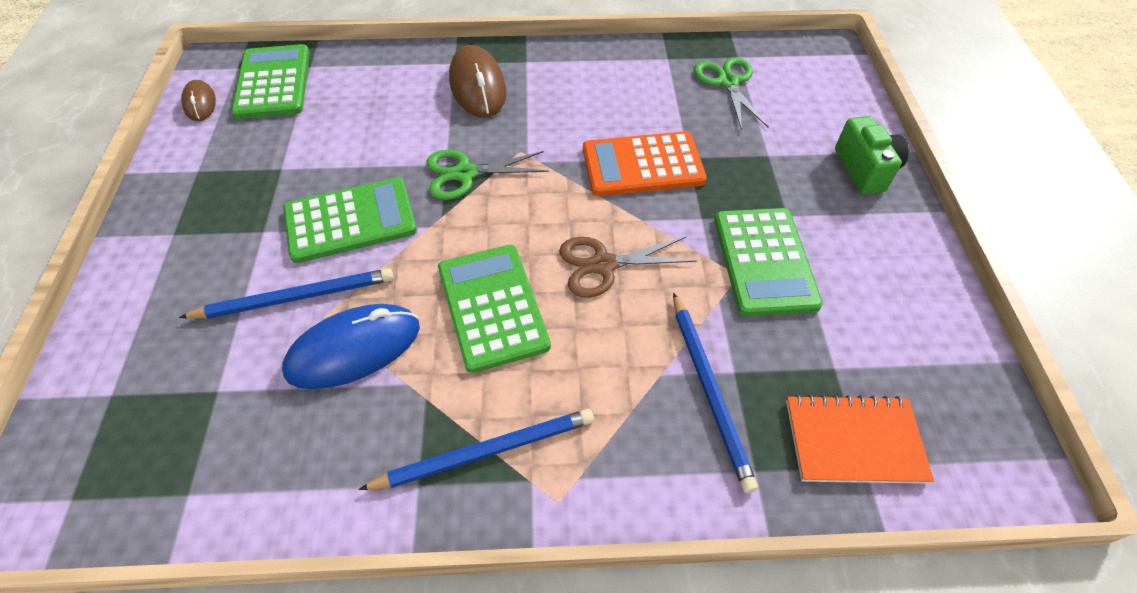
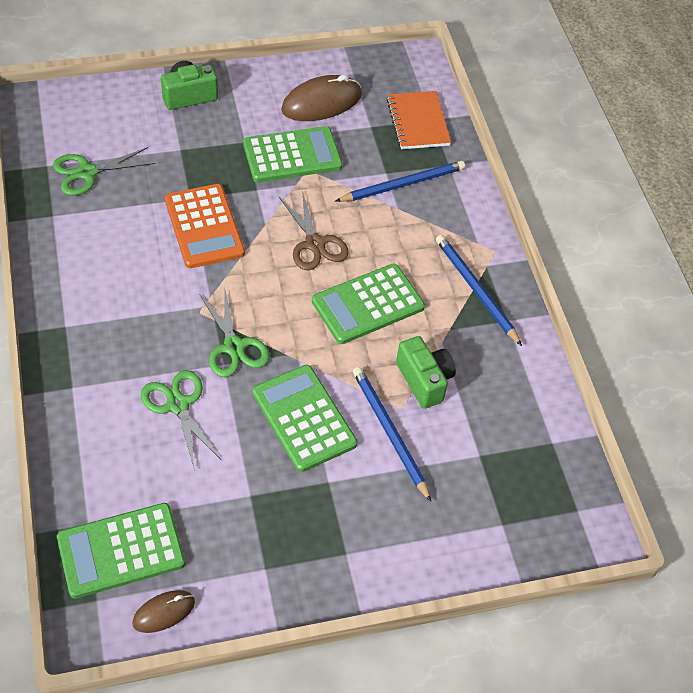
camera: 105 degrees left, 0 degrees up
(354, 349) = (424, 380): blue mouse -> green camera
(408, 127) = (178, 405): none -> green scissors
(477, 86) = (110, 360): brown mouse -> brown mouse (321, 103)

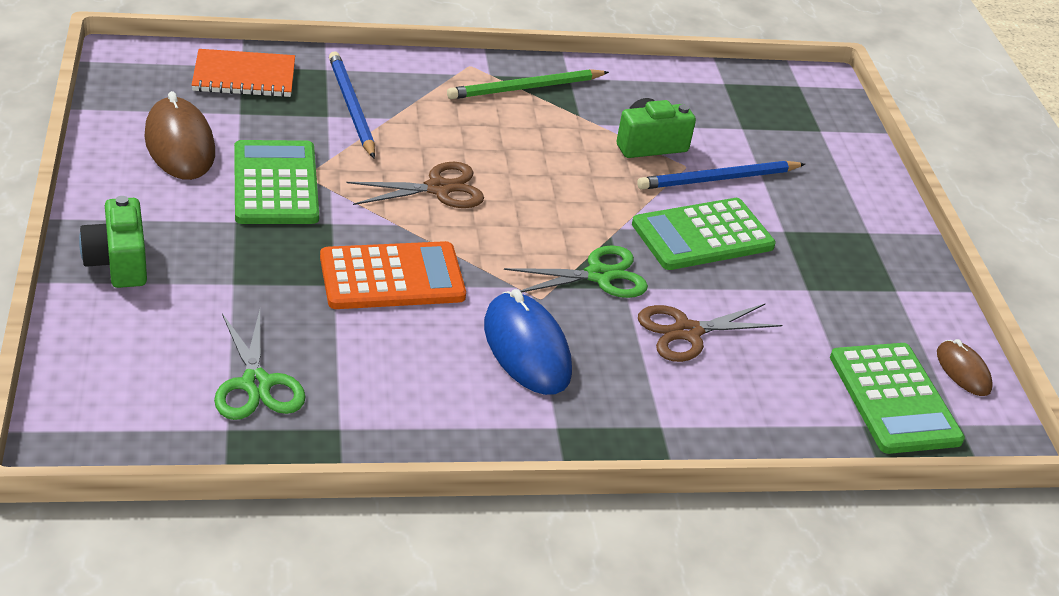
camera: 85 degrees left, 15 degrees down
(142, 306) = (526, 348): none -> blue mouse
(178, 405) = (687, 332): green scissors -> brown scissors
(368, 304) = (540, 164): green calculator -> none
(476, 290) = (525, 88): blue pencil -> green pencil

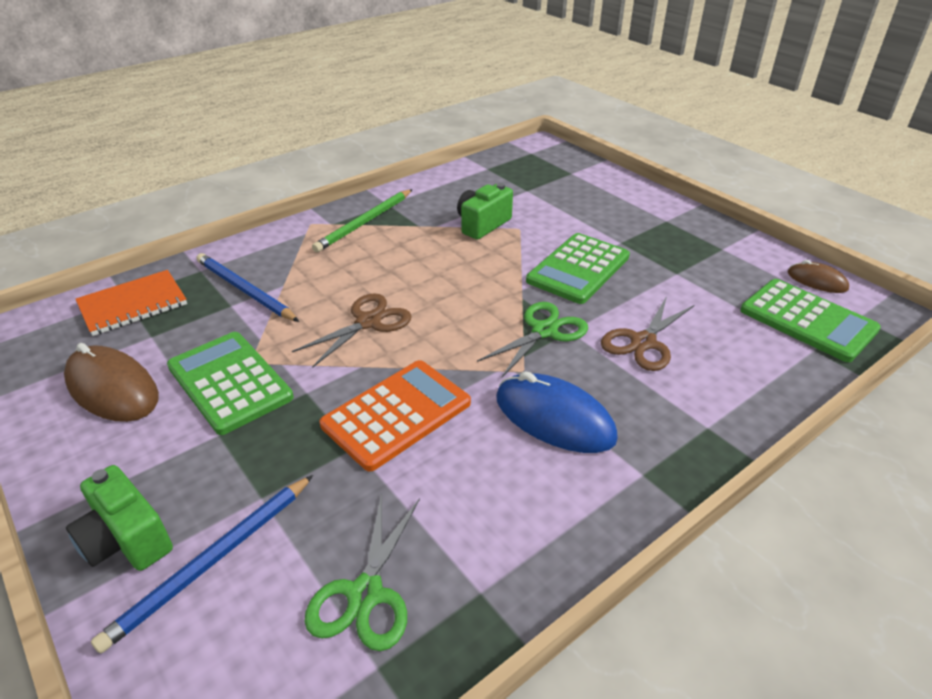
camera: 25 degrees left, 0 degrees up
(256, 384) = (365, 594): green scissors -> green scissors turned 60 degrees clockwise
(718, 179) = (547, 228): blue pencil -> blue pencil (212, 561)

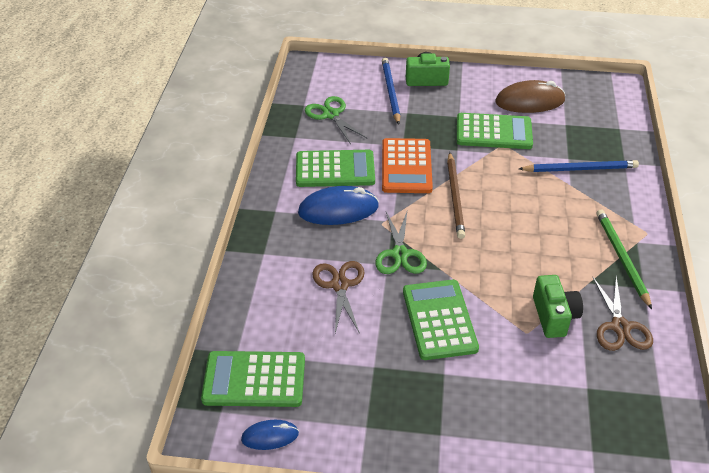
camera: 135 degrees right, 5 degrees up
(133, 305) = (606, 128): orange notebook -> none
(368, 322) = (491, 196): brown scissors -> brown scissors (620, 327)
(404, 344) = (455, 197): none -> brown pencil
(490, 478) = (335, 169): none -> green calculator
(817, 281) = (270, 436): brown mouse -> blue mouse

